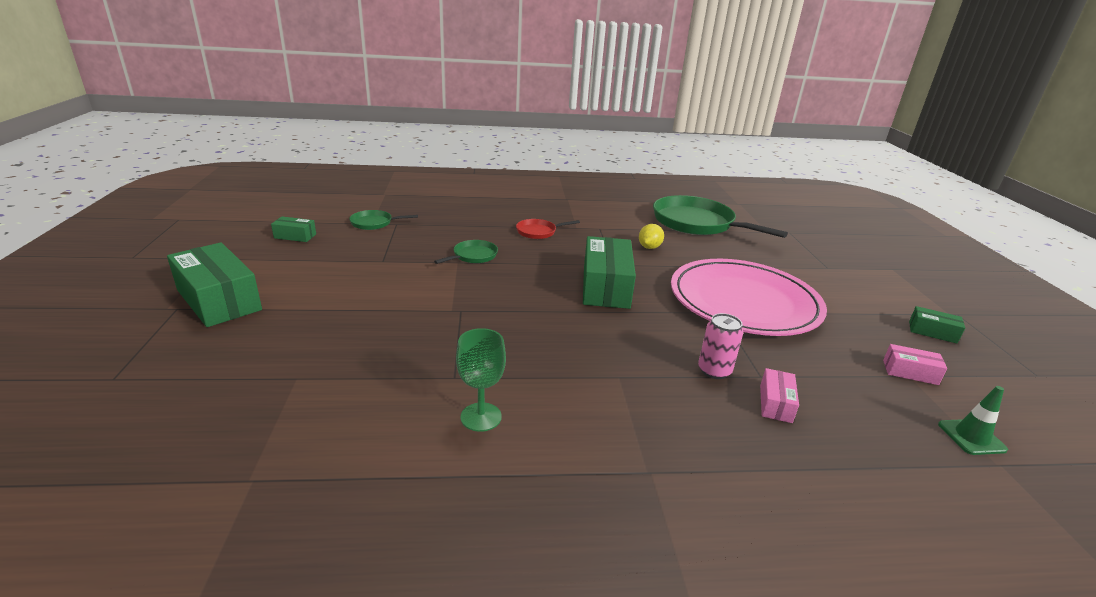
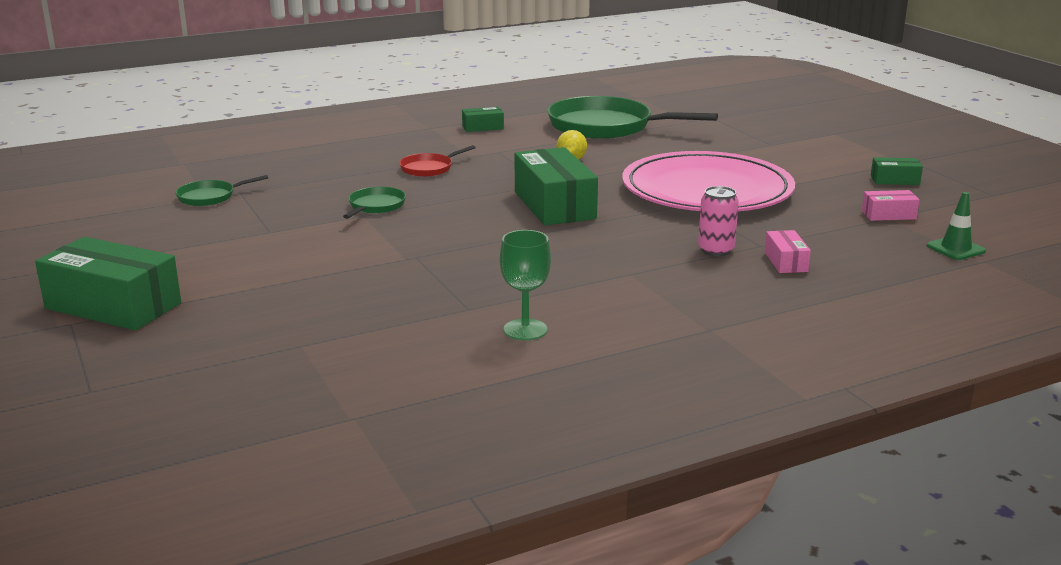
camera: 20 degrees left, 5 degrees down
(295, 236) = (121, 229): green box -> green box (482, 127)

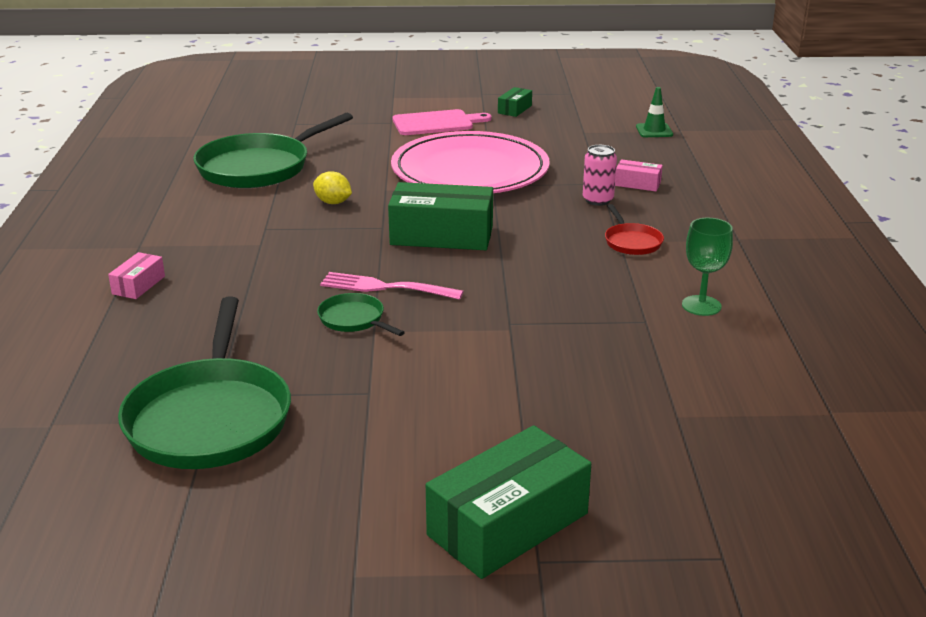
camera: 65 degrees left, 5 degrees up
(209, 197) = (210, 418): green pan -> green pan, size x2.19
(429, 168) = (272, 271): red pan -> red pan (632, 242)
(438, 205) = (386, 287): none -> pink fork
(482, 127) = (179, 220): green box -> none
(800, 159) = (436, 123): none -> pink cutting board
(888, 215) = (579, 130): pink box -> pink box (138, 285)

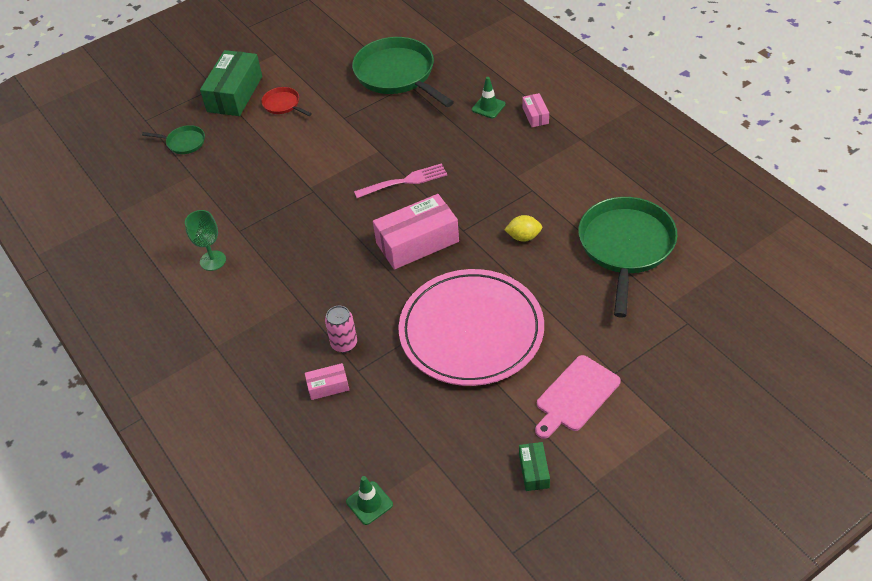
camera: 150 degrees right, 20 degrees up
(170, 317) = (488, 107): none -> green traffic cone
(354, 319) = (396, 152): green pan -> green pan (184, 142)
(441, 235) = (417, 242): green box -> pink box
(632, 242) = (288, 303): red pan -> red pan (283, 104)

